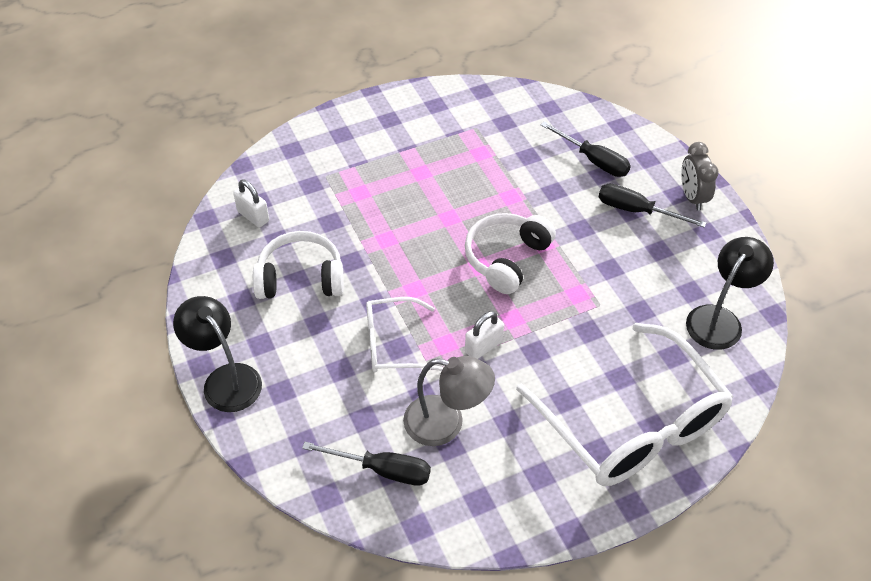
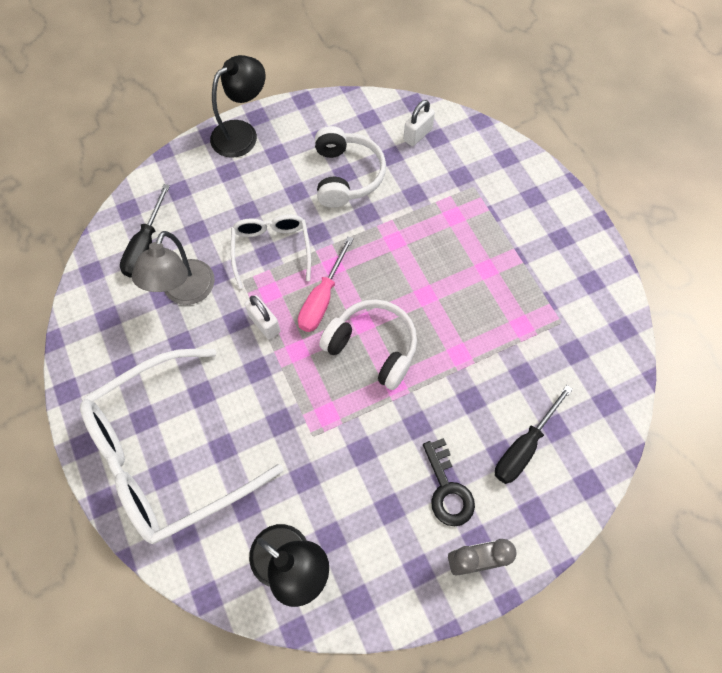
camera: 90 degrees right, 15 degrees up
(453, 298) = (322, 299): none -> pink screwdriver
(636, 211) = (447, 489): black screwdriver -> black key

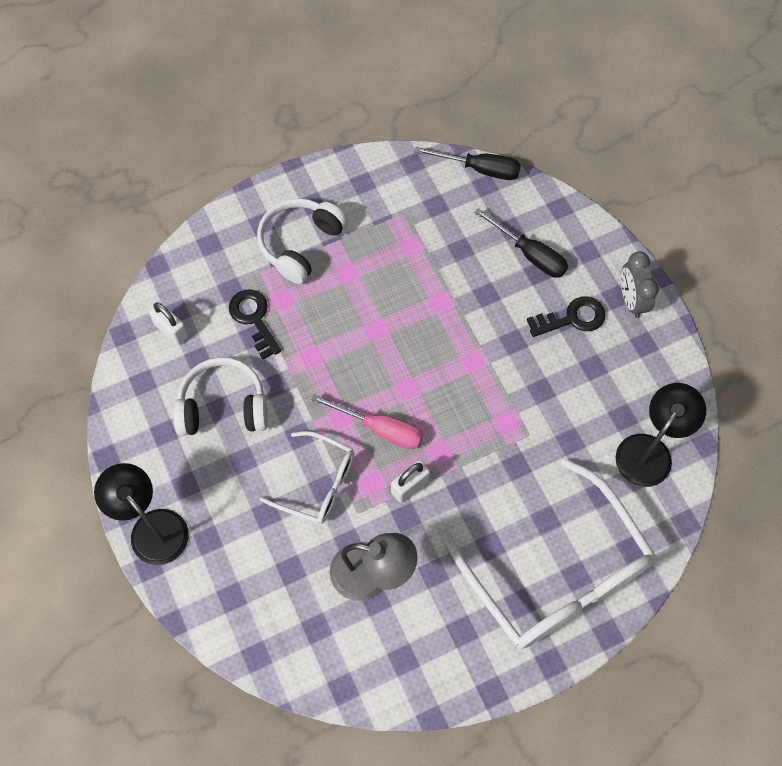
camera: 90 degrees left, 0 degrees up
(146, 246) = (309, 627): black screwdriver -> black screwdriver (480, 169)
(271, 249) = (318, 483): white glasses -> white glasses turned 150 degrees counterclockwise
(373, 347) = (435, 380): white headphones -> white headphones (300, 244)
(432, 194) = (254, 319): none -> black key

